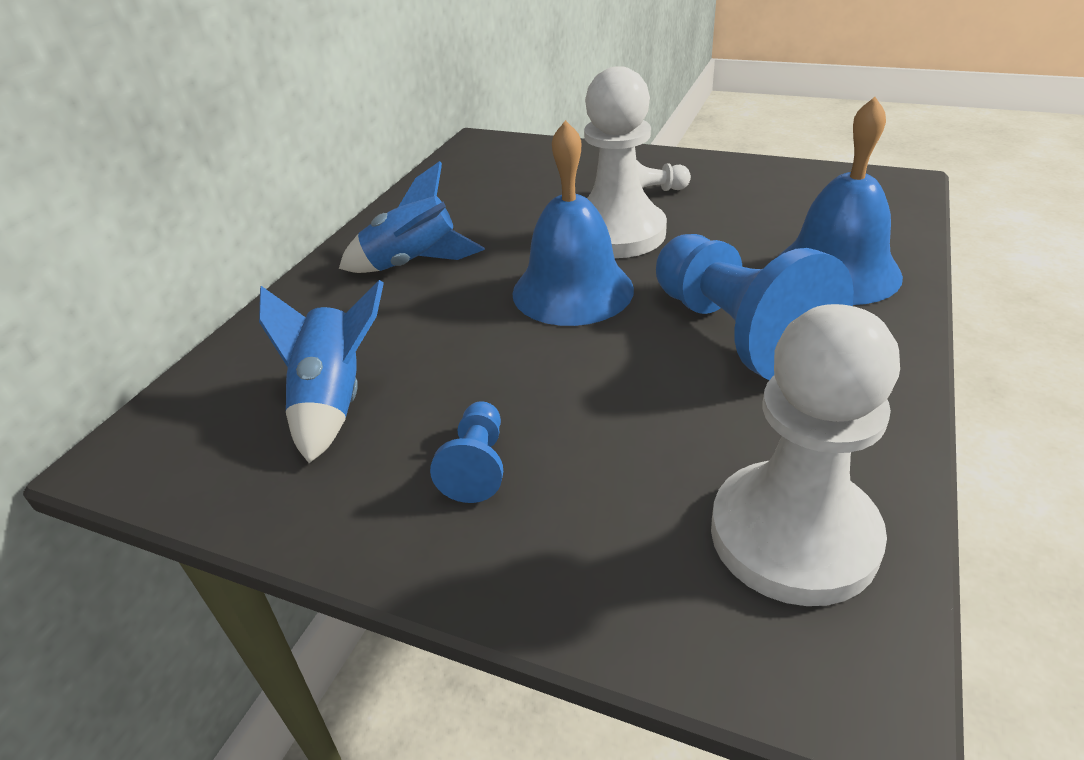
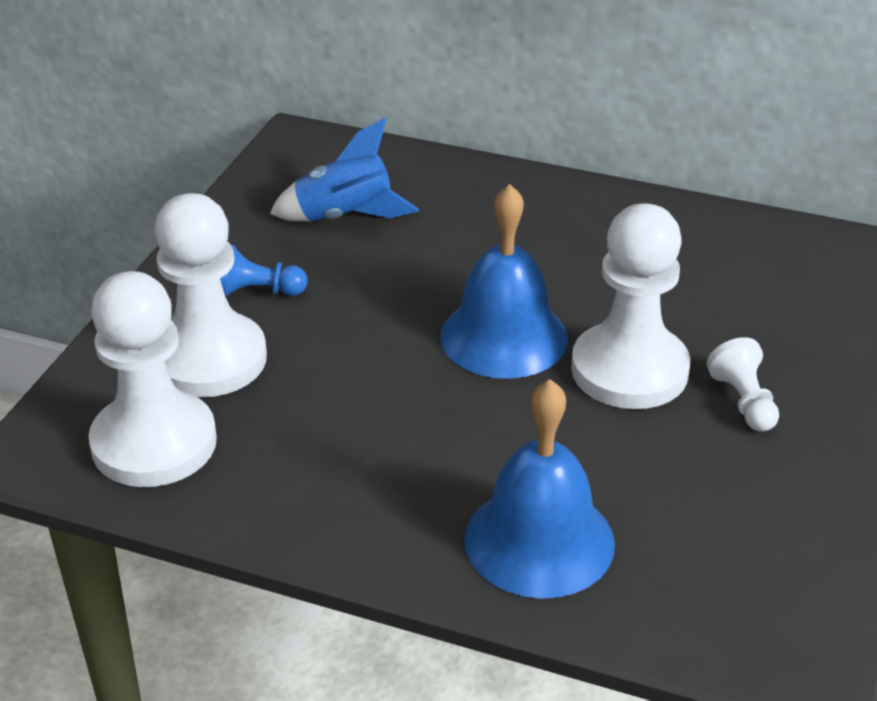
camera: 85 degrees right, 0 degrees up
(413, 264) = (559, 233): blue rocket -> none
(618, 500) = (208, 359): none -> white pawn
(736, 332) = (418, 443): blue pawn -> none

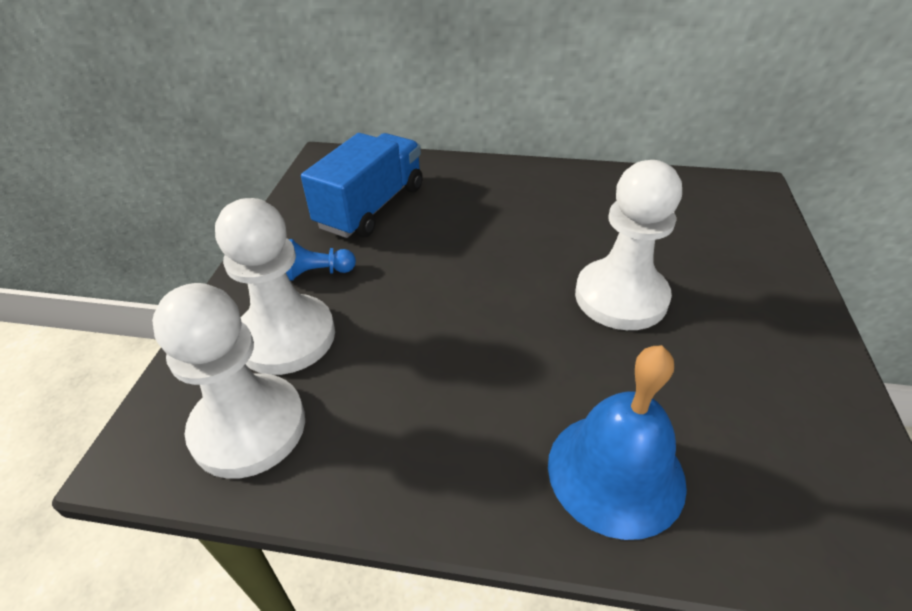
camera: 10 degrees left, 5 degrees up
(344, 217) = (371, 207): blue rocket -> blue truck
(504, 337) = (517, 283): blue bell -> none
(743, 402) = (716, 311): white pawn -> none

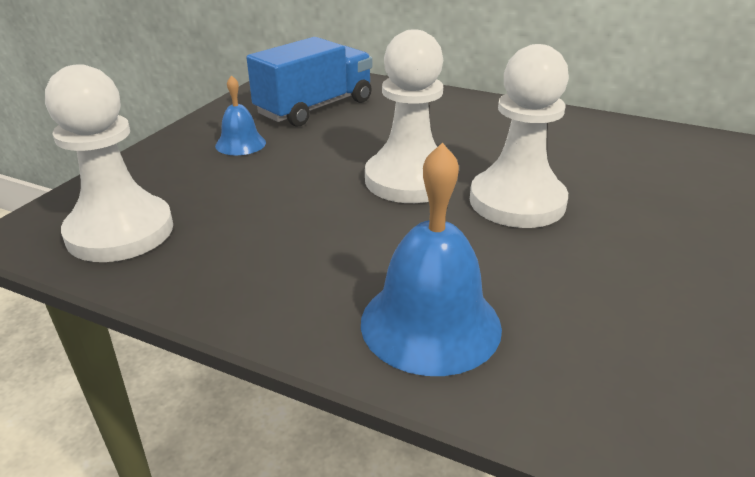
camera: 15 degrees right, 10 degrees down
(286, 337) = (187, 180): white pawn -> white pawn (409, 180)
(318, 273) = (240, 144): blue pawn -> blue bell

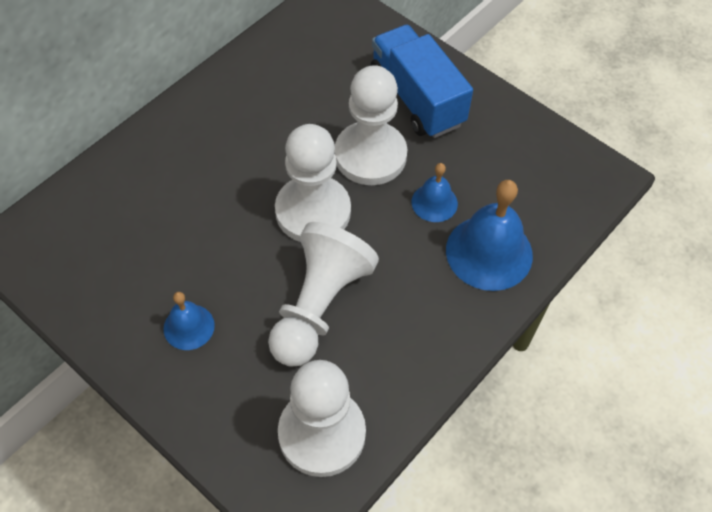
camera: 75 degrees left, 25 degrees up
(285, 203) = (318, 306): none -> white pawn
(315, 108) = (130, 247): blue truck -> blue truck (416, 98)
(483, 260) = (434, 202): none -> blue bell

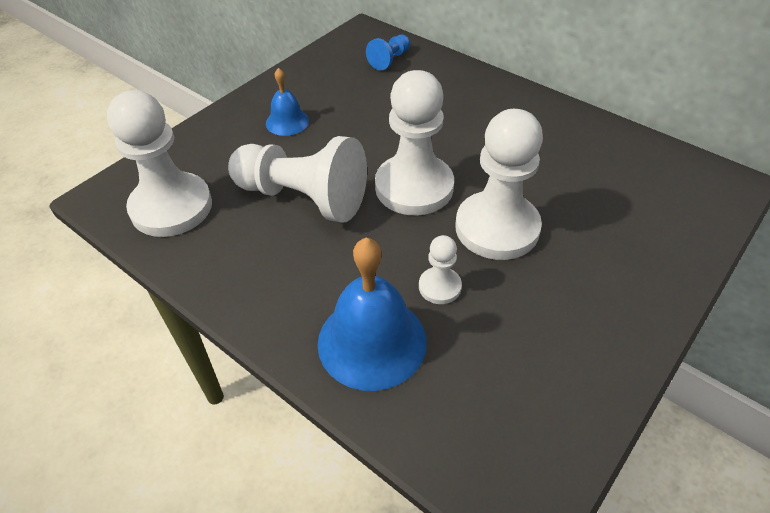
camera: 90 degrees right, 10 degrees down
(85, 220) = (390, 60): none -> blue pawn
(416, 98) = (599, 268): blue truck -> none
(434, 202) = (439, 287): blue bell -> white pawn

